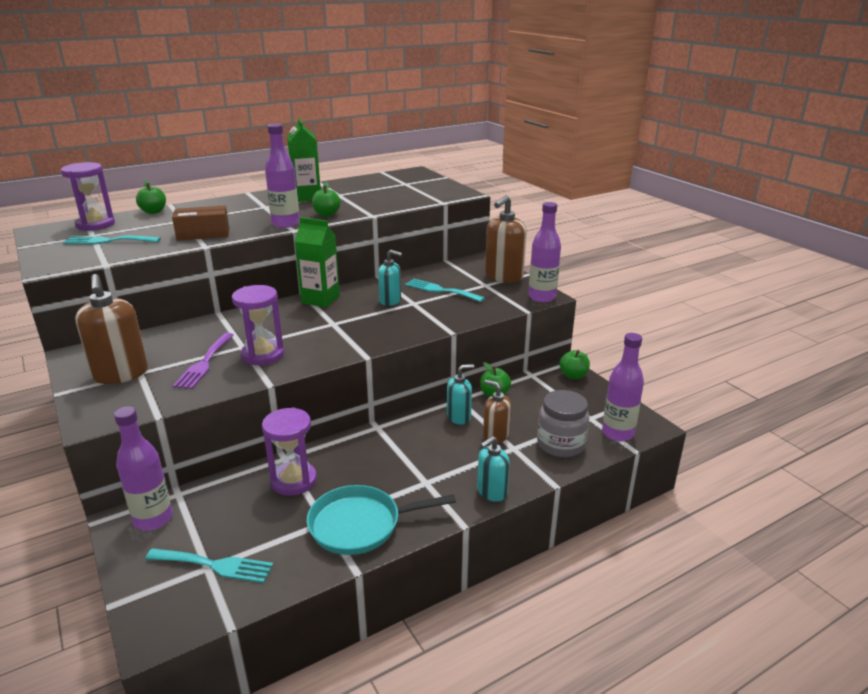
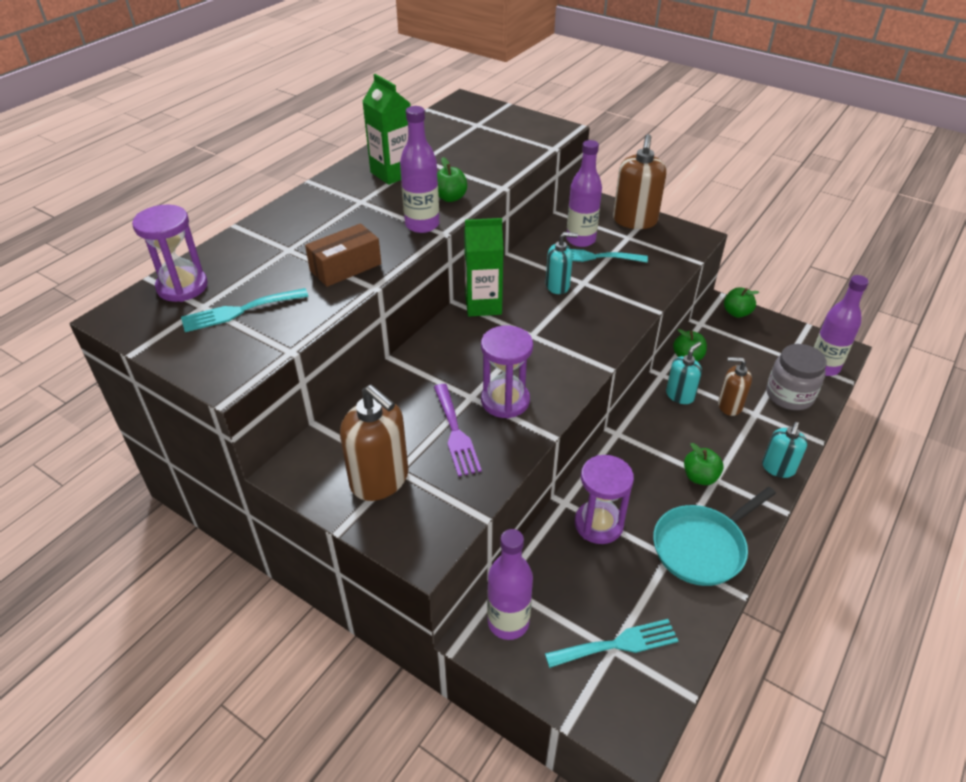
camera: 25 degrees left, 15 degrees up
(153, 212) = (230, 244): green apple -> green apple (700, 477)
(542, 297) = (695, 239): purple bottle -> purple bottle (580, 240)

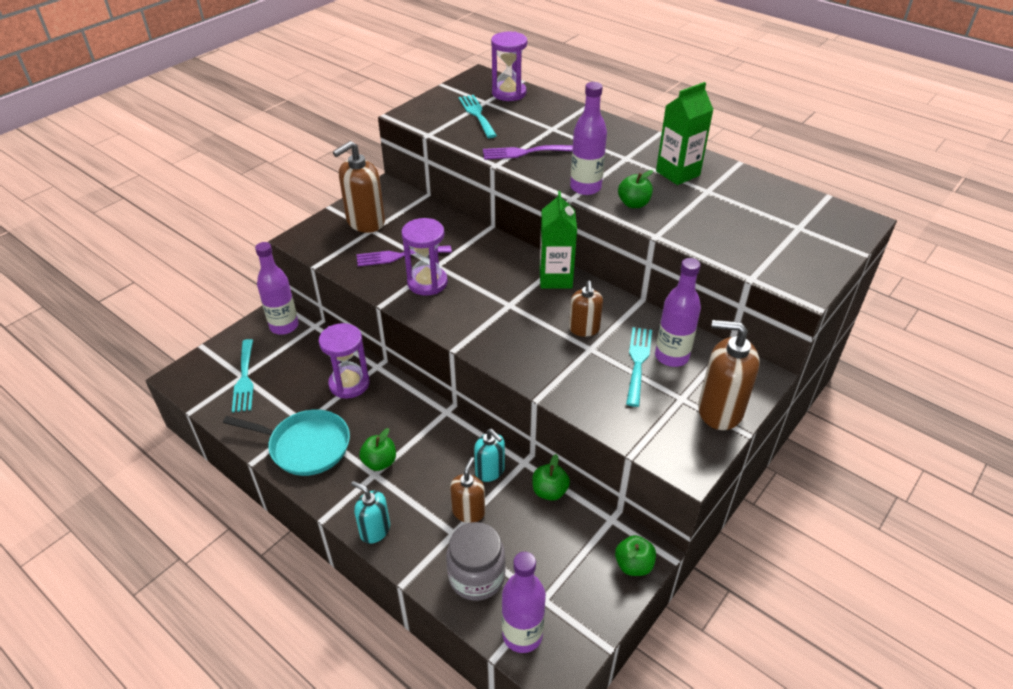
camera: 95 degrees right, 0 degrees up
(345, 267) = (524, 152): brown box -> purple fork
(557, 286) = (584, 329): turquoise soap dispenser -> brown soap dispenser
(702, 547) = (305, 446): turquoise pan -> turquoise pan turned 135 degrees clockwise

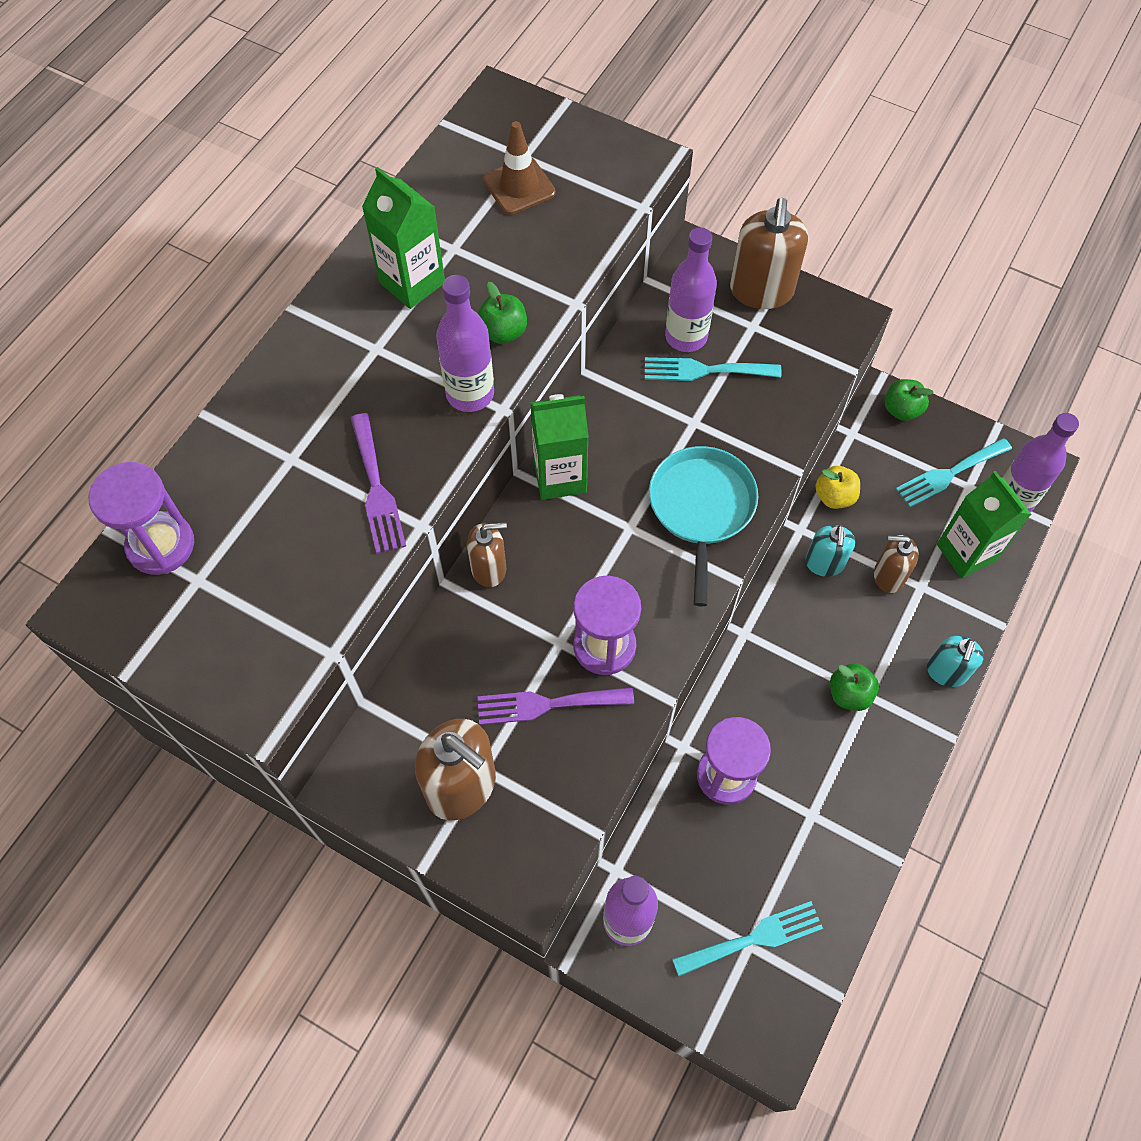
camera: 100 degrees left, 20 degrees up
(305, 446) = (851, 798): turquoise pan -> turquoise pan (701, 508)
(399, 256) = (547, 704): purple fork -> purple fork turned 105 degrees clockwise
(476, 576) = (966, 552): grey jar -> green carton
(477, 114) = (249, 585): turquoise fork -> turquoise fork (949, 474)
(490, 471) = (824, 563): turquoise soap dispenser -> turquoise soap dispenser turned 150 degrees clockwise
(549, 491) = (834, 496): green apple -> yellow apple
(584, 329) = (659, 432): brown soap dispenser -> brown soap dispenser (489, 569)
(768, 222) = (519, 186): none -> brown traffic cone

